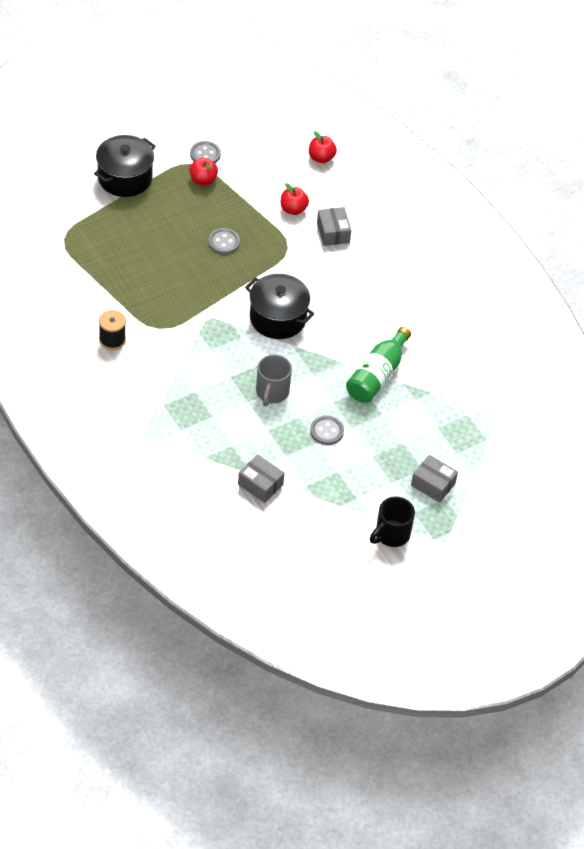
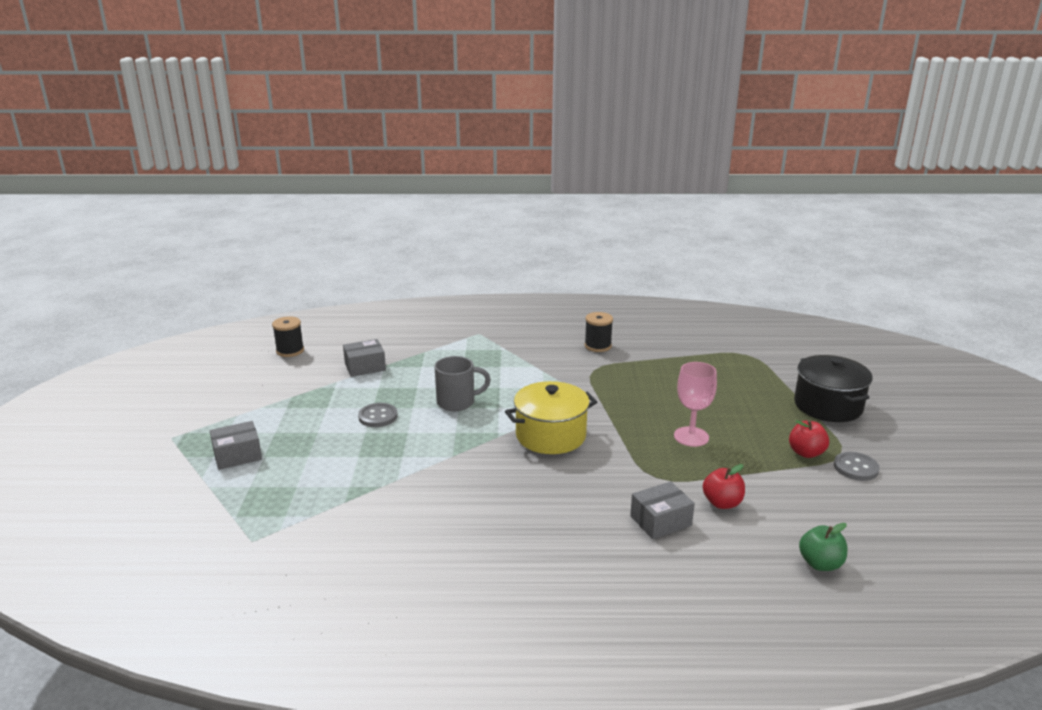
camera: 125 degrees right, 25 degrees down
(224, 242) = (691, 436): grey button -> pink goblet
(272, 392) = (457, 402): grey mug -> grey mug turned 120 degrees clockwise
(272, 558) = (290, 351): none -> black spool
(278, 318) = (550, 435): black pot -> yellow pot
(321, 158) = (820, 564): red apple -> green apple
(333, 233) = (660, 521): grey box -> grey box turned 45 degrees counterclockwise
(377, 375) = (410, 472): green bottle -> none
(391, 534) = (224, 411): black mug -> none

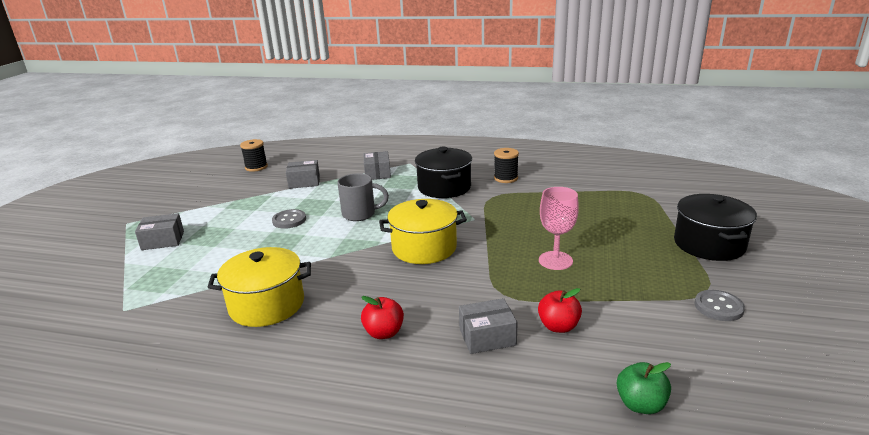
camera: 15 degrees right, 0 degrees up
(416, 516) = (267, 305): none -> yellow pot
(448, 349) = (377, 173): none -> grey box
(535, 362) = (444, 187): none -> black pot
(806, 453) = (668, 287): red apple -> red apple (384, 333)

